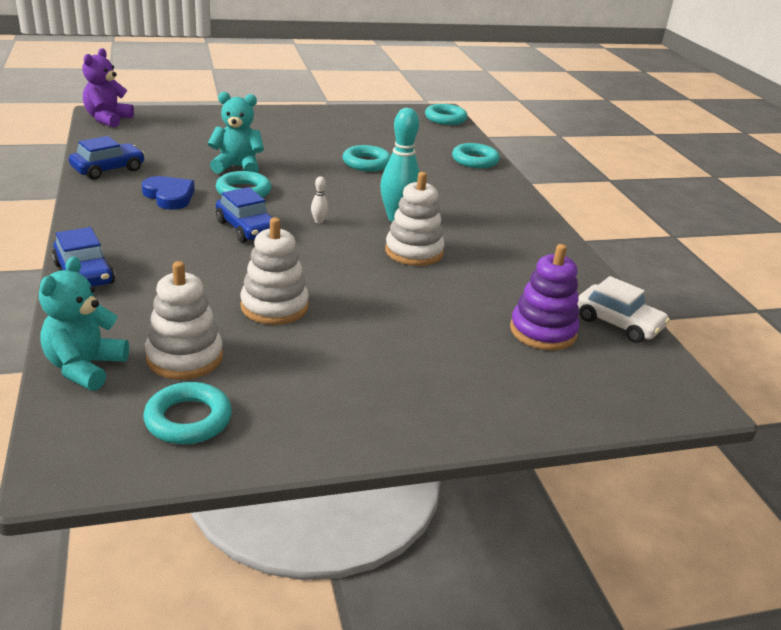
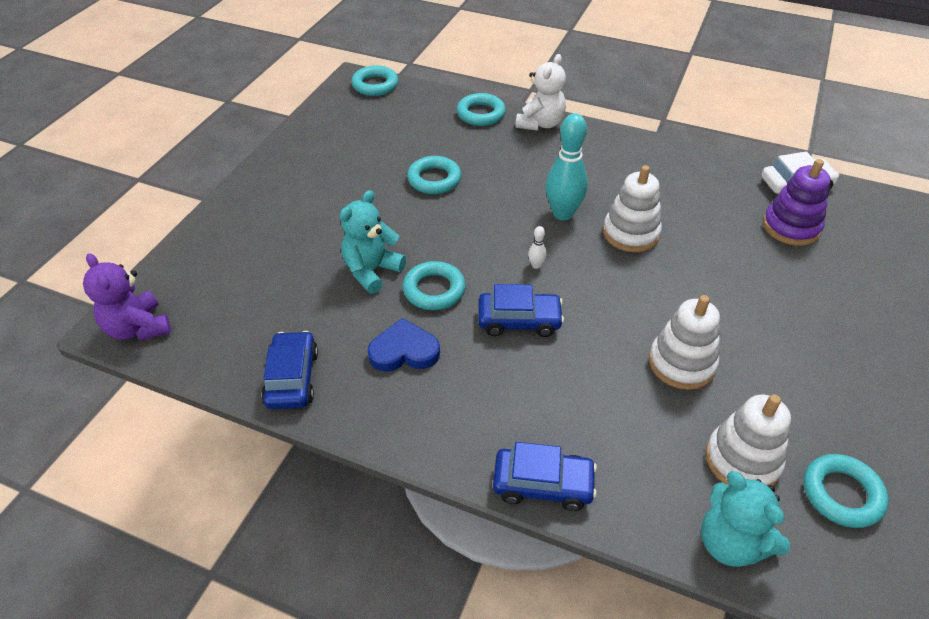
camera: 50 degrees left, 15 degrees up
(502, 185) = (540, 124): none -> white teddy bear

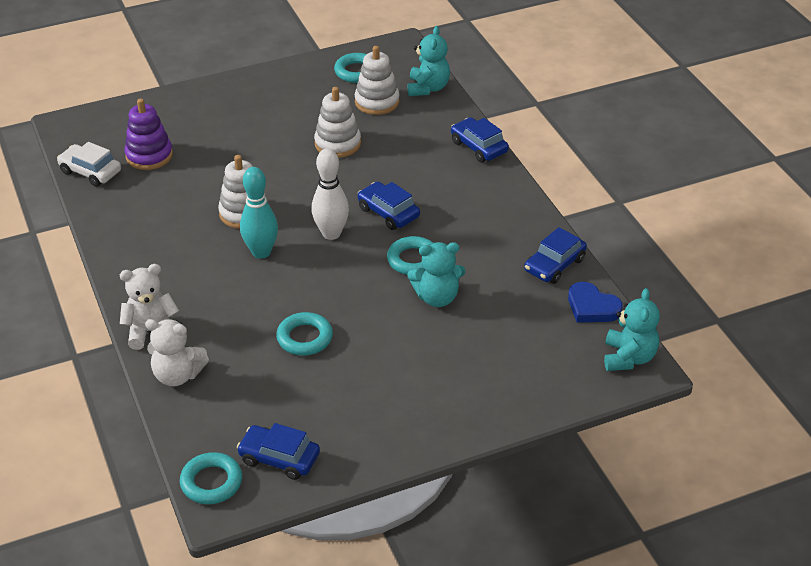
camera: 135 degrees left, 5 degrees down
(138, 328) = (628, 358): purple teddy bear -> turquoise teddy bear
(351, 114) = (279, 458): none -> blue car
(404, 351) = (474, 239): blue heart -> blue heart (592, 307)
(481, 114) = (177, 375): turquoise ring -> white teddy bear
(536, 265) = (331, 233): white bowling pin -> white bowling pin, size x2.41

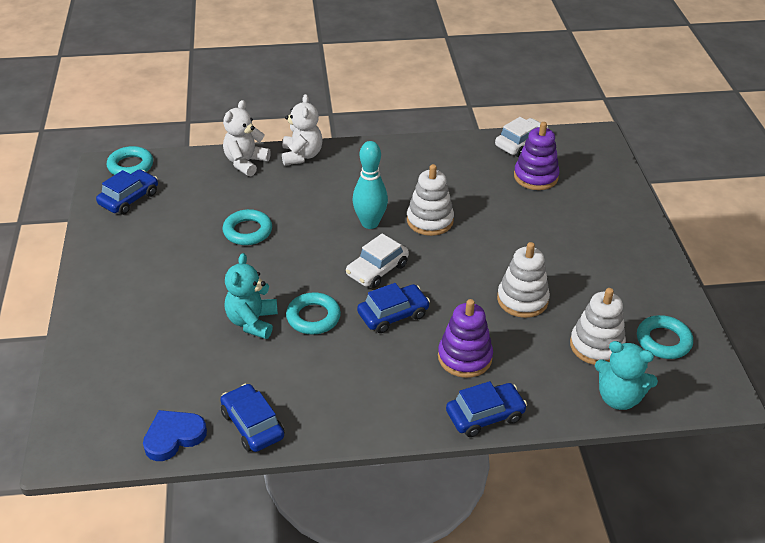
camera: 105 degrees right, 0 degrees up
(331, 233) = (377, 270): white bowling pin -> white car
(421, 165) = (464, 357): none -> purple stacking toy
(628, 358) = (87, 443): turquoise teddy bear -> none

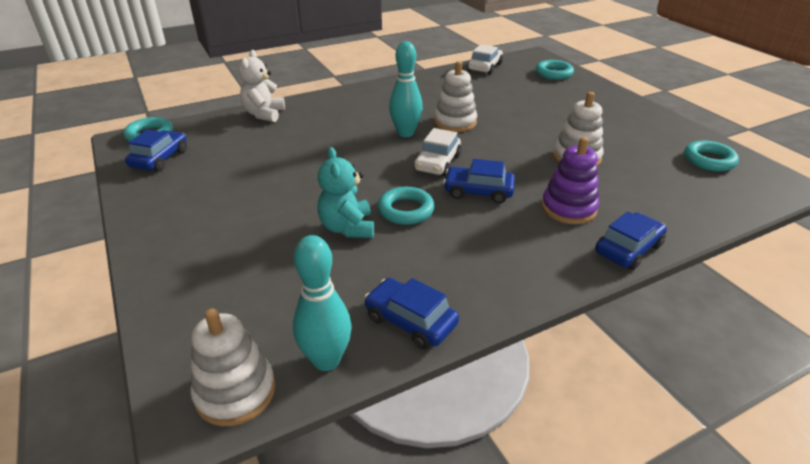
camera: 20 degrees left, 5 degrees down
(173, 437) = (326, 360): blue heart -> turquoise bowling pin
(247, 231) = (296, 160): turquoise ring -> turquoise ring (553, 73)
(301, 156) = (312, 102): white teddy bear -> none
(393, 315) = (478, 191): blue car -> blue car turned 120 degrees counterclockwise
(535, 177) = (513, 83): purple stacking toy -> none
(596, 346) = (664, 175): white stacking toy -> white stacking toy (235, 392)
(619, 398) = (720, 206): turquoise teddy bear -> none

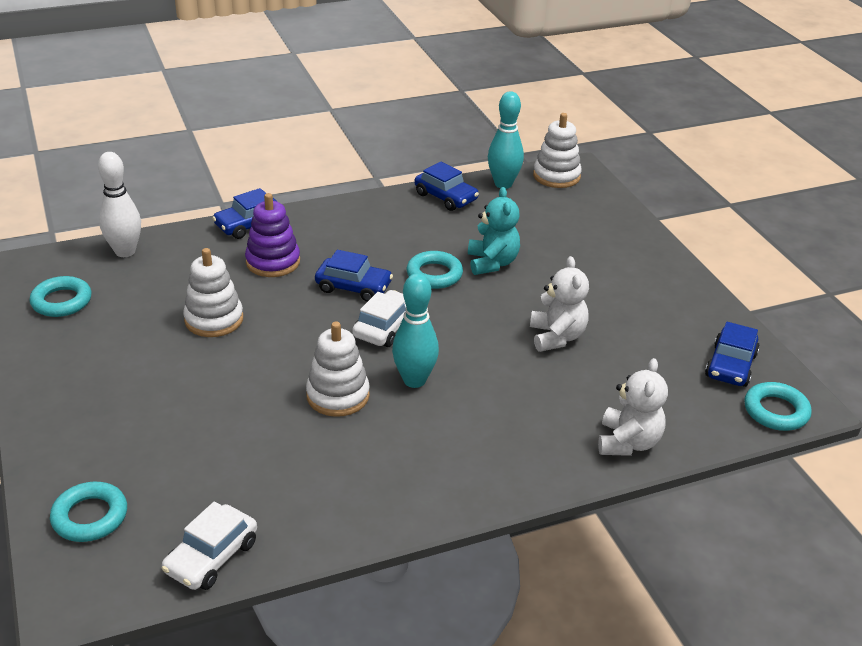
camera: 175 degrees left, 0 degrees up
(295, 167) = (556, 337): none -> white teddy bear
(717, 206) = (125, 251): none -> white bowling pin

